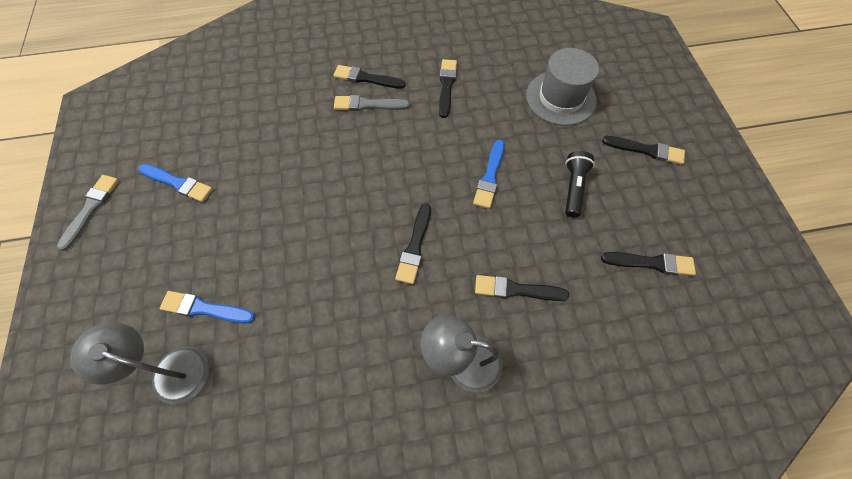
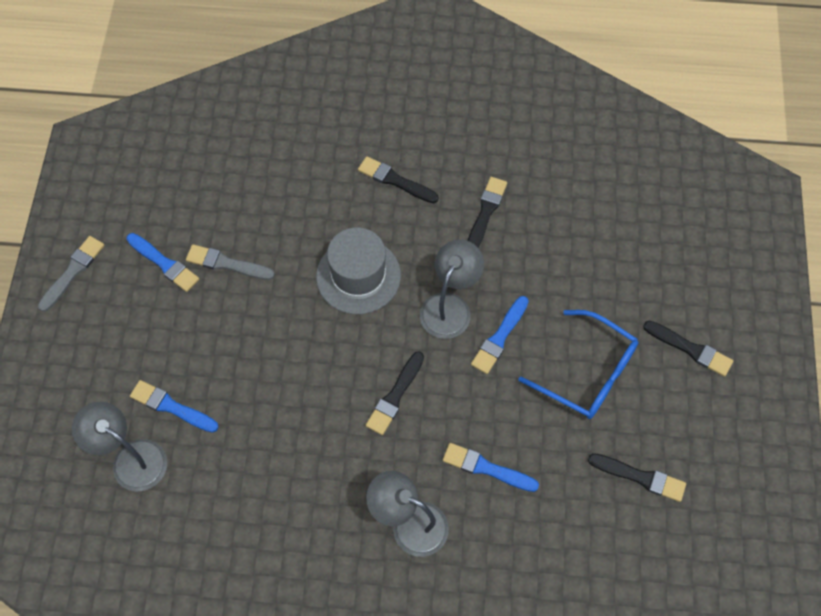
camera: 15 degrees right, 0 degrees up
(368, 105) = (388, 216): grey brush -> grey brush (226, 263)
(440, 162) = (450, 306): none -> grey lamp
(516, 290) = (486, 468): black brush -> blue brush
(560, 98) = (615, 259): grey hat -> grey hat (358, 276)
(573, 188) = (588, 373): black flashlight -> blue glasses

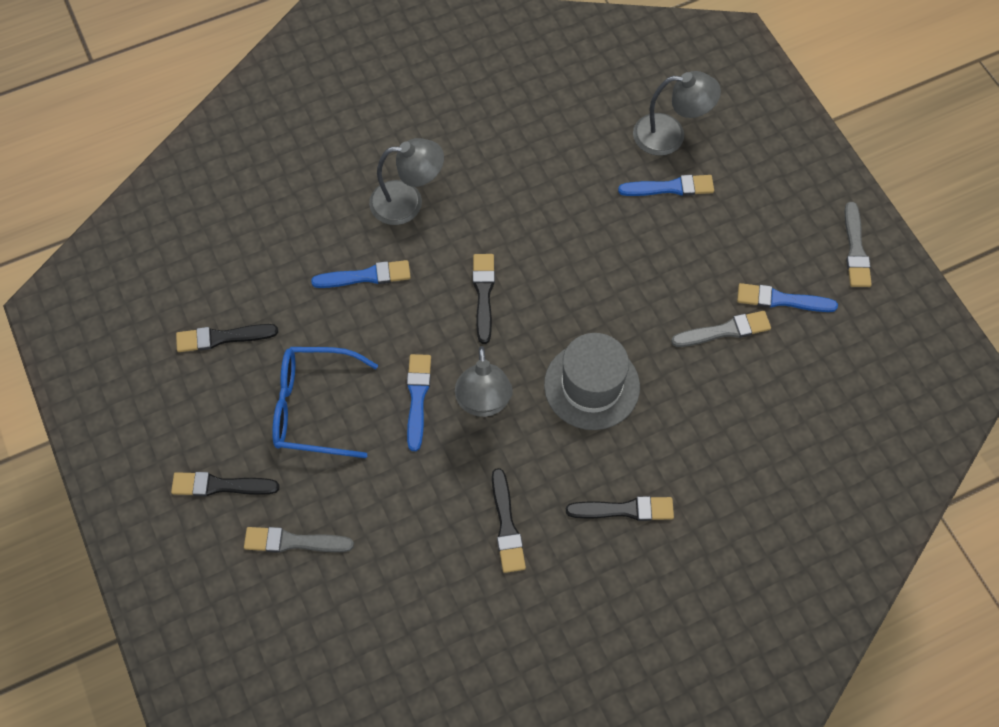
camera: 150 degrees right, 0 degrees up
(649, 279) = (293, 542): none -> grey brush

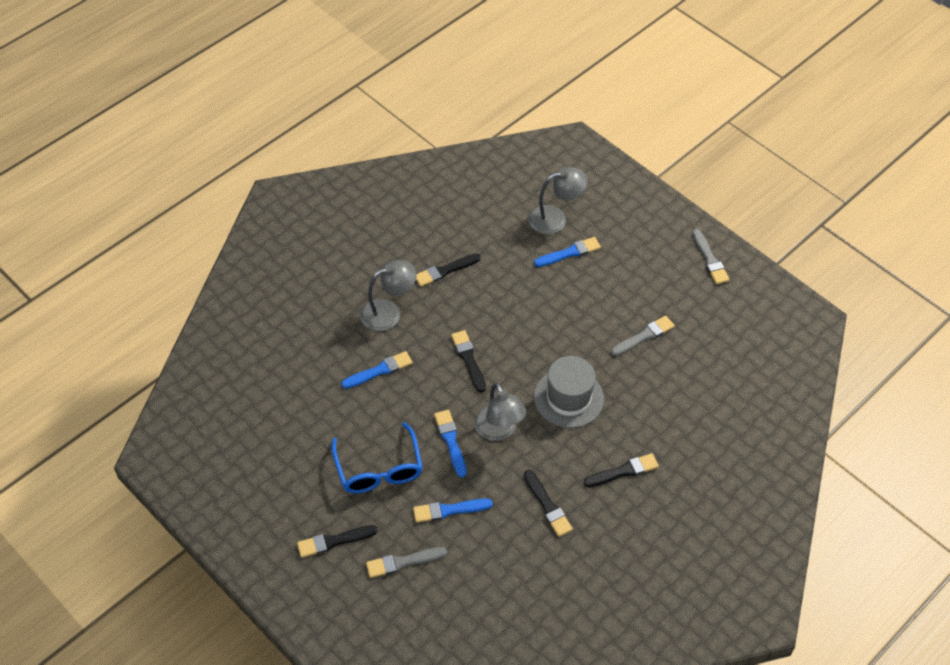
camera: 20 degrees left, 10 degrees down
(222, 338) = (292, 442): black brush -> black brush (445, 271)
(313, 407) = (379, 469): blue glasses -> blue glasses turned 90 degrees counterclockwise
(781, 300) = (674, 305): blue brush -> blue brush (449, 510)

